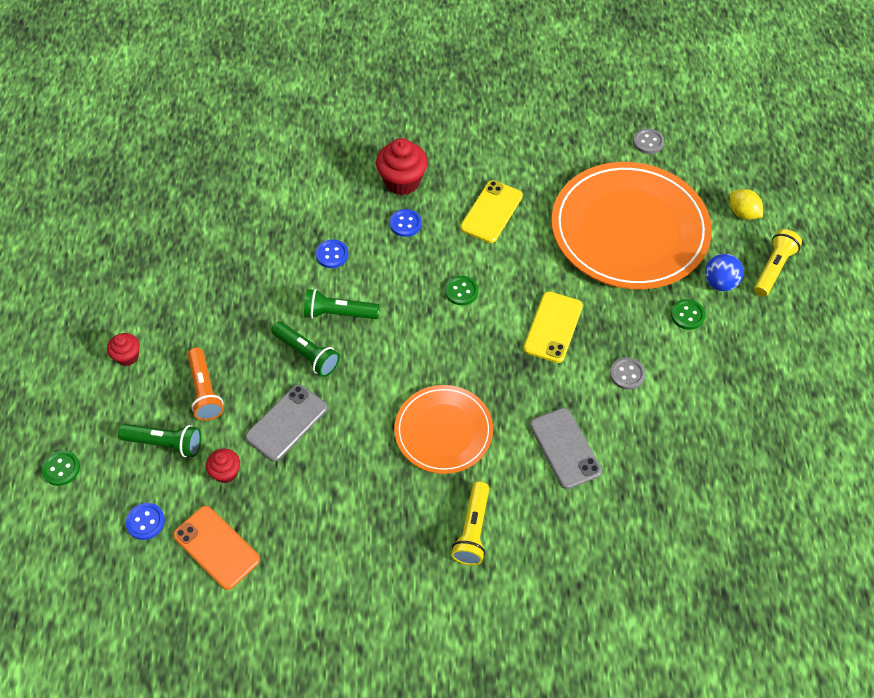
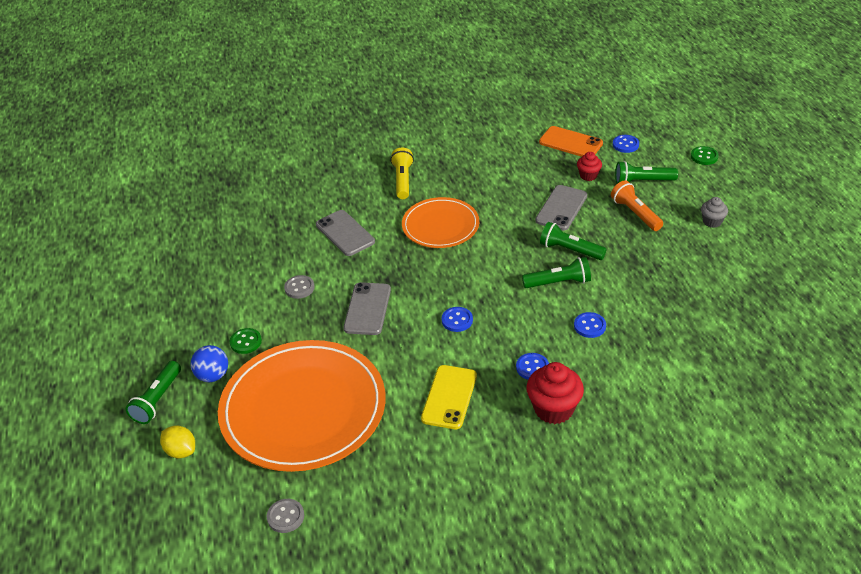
camera: 170 degrees right, 15 degrees down
(127, 356) = (712, 221): red cupcake -> grey cupcake
(461, 291) = (457, 320): green button -> blue button
(553, 327) = (367, 309): yellow phone -> grey phone
(773, 269) = (157, 400): yellow flashlight -> green flashlight

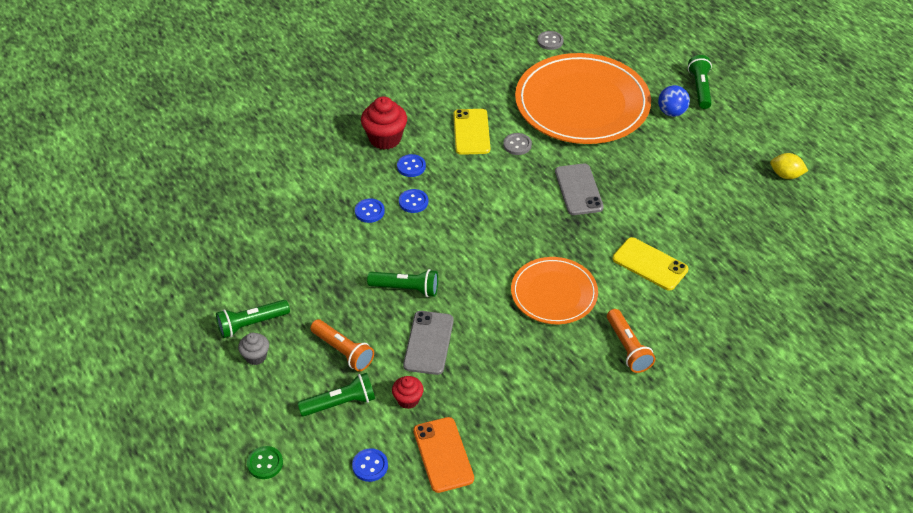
camera: 160 degrees right, 5 degrees up
(181, 451) = (652, 62): yellow lemon -> yellow lemon (786, 175)
(246, 342) = (666, 142): green button -> none
(299, 288) = (655, 197): grey button -> grey button (517, 145)
(345, 233) = (650, 264): grey phone -> yellow phone
(403, 180) = (627, 348): yellow flashlight -> orange flashlight
(457, 320) = (492, 194): blue button -> blue button (413, 202)
(558, 282) = (408, 249): green flashlight -> green flashlight (251, 324)
(570, 143) = (443, 455): orange phone -> orange phone turned 60 degrees clockwise

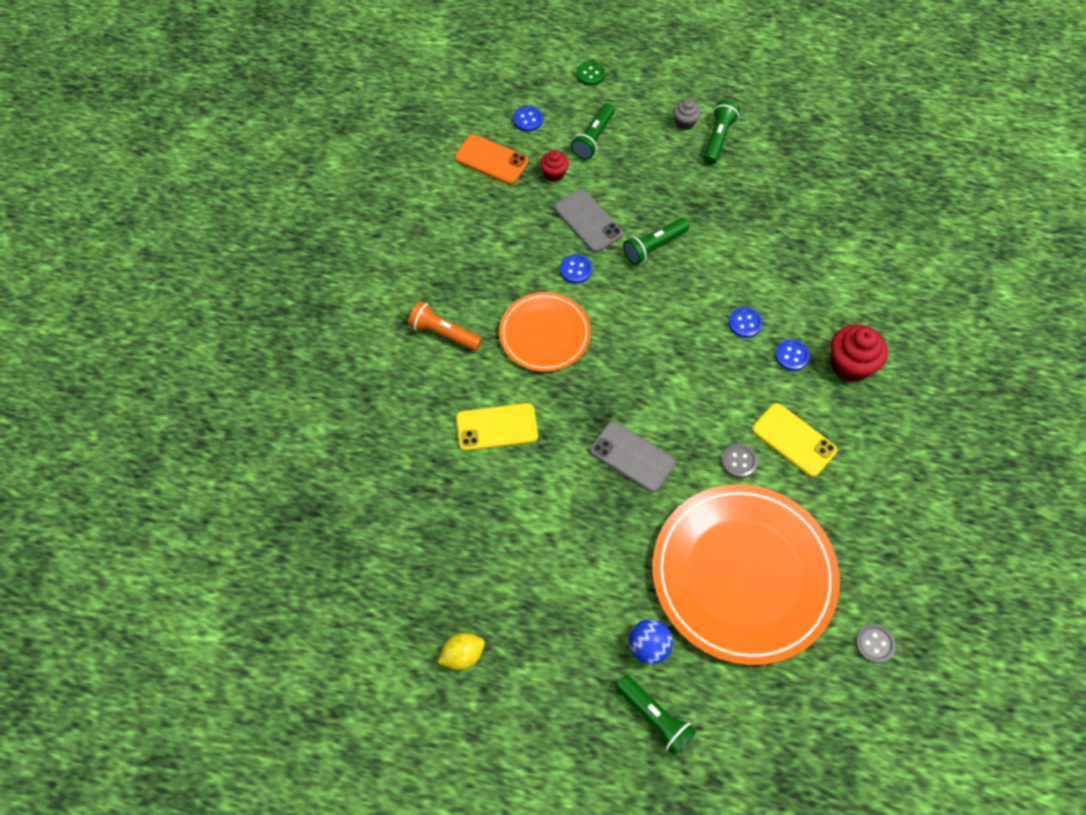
camera: 135 degrees right, 15 degrees up
(343, 351) = (636, 170): orange flashlight -> none
(369, 211) = (764, 285): blue button -> blue button (575, 270)

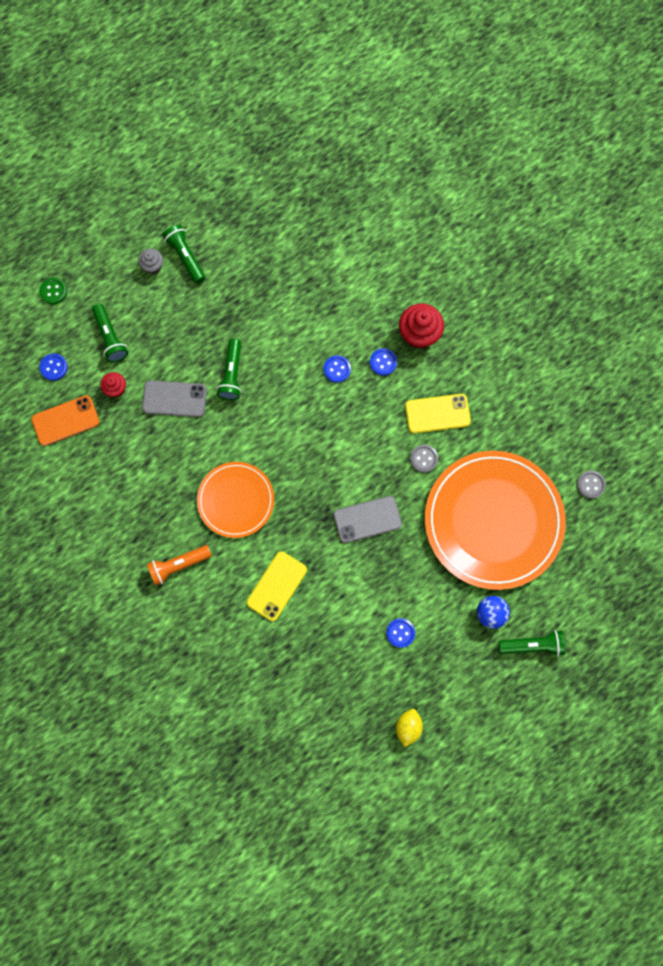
camera: 50 degrees left, 15 degrees up
(575, 270) = (205, 439): blue button -> blue button (400, 633)

